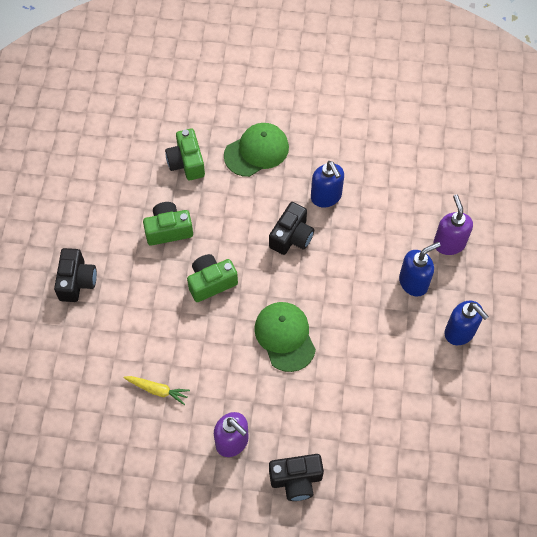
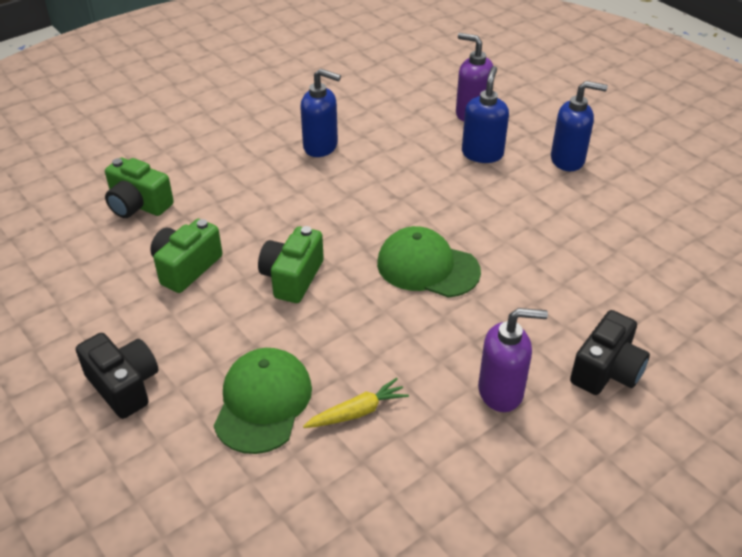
camera: 45 degrees left, 20 degrees down
(256, 151) = (206, 155): green cap -> green cap (263, 402)
(291, 237) = (327, 192): black camera -> none

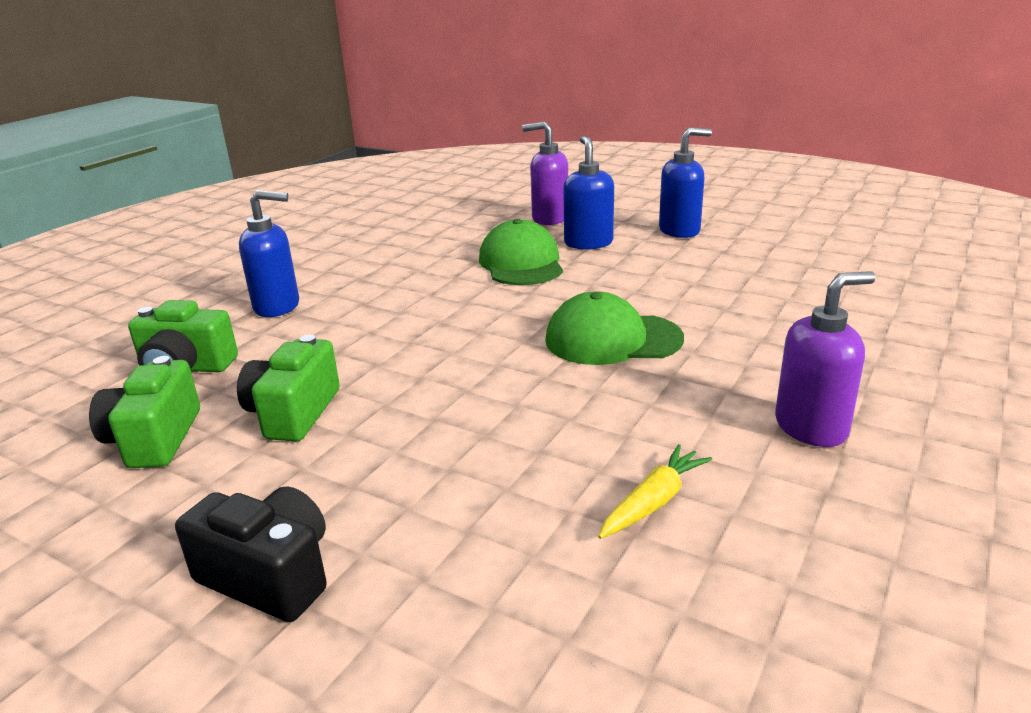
camera: 20 degrees left, 15 degrees down
(263, 402) = (510, 531): green cap -> green cap (521, 263)
(292, 278) = (451, 388): green camera -> green camera (154, 439)
(321, 146) = (401, 272): blue soap dispenser -> blue soap dispenser (277, 307)
(606, 370) = (903, 376): black camera -> none

